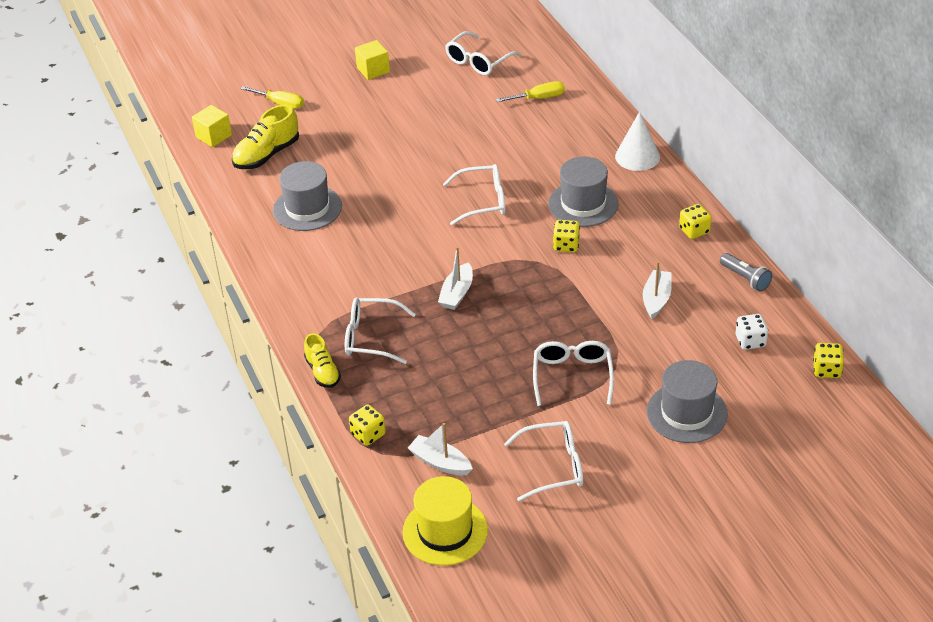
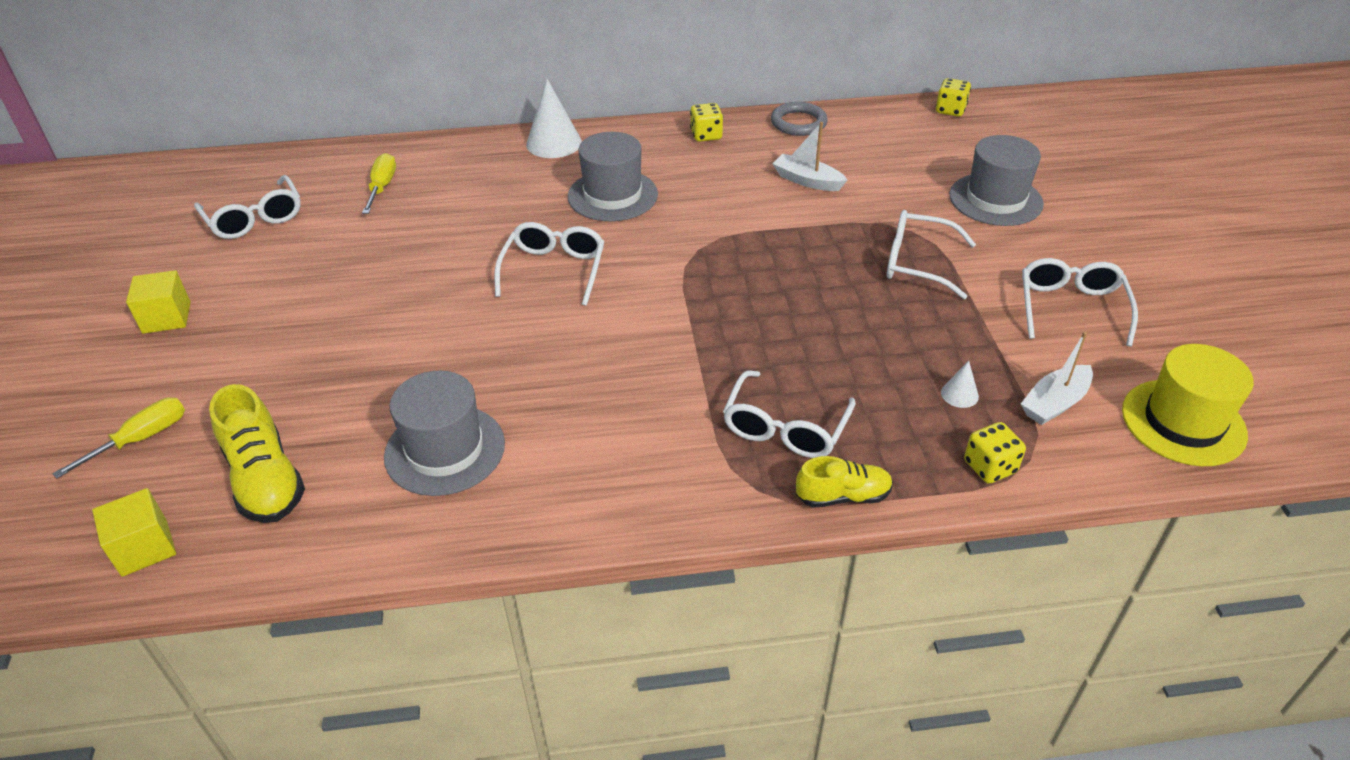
camera: 75 degrees left, 0 degrees up
(432, 414) = (959, 394): none -> white cone
(457, 293) = (728, 327): white boat -> none
(566, 245) = (681, 222): yellow dice -> none
(745, 278) = (798, 123): grey flashlight -> grey ring
(750, 341) = (895, 140): white dice -> none

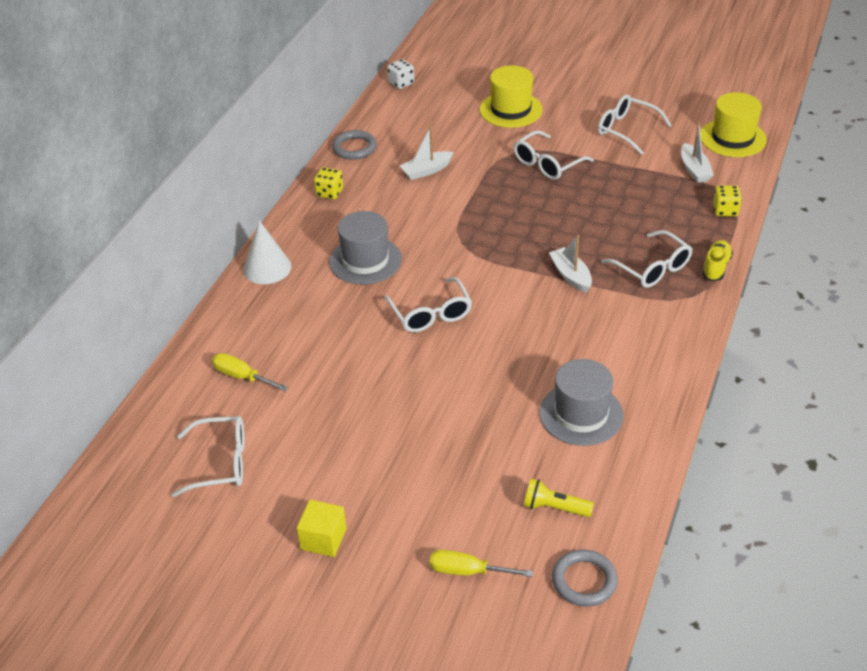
camera: 60 degrees left, 0 degrees up
(141, 439) = (468, 571): yellow screwdriver -> yellow screwdriver turned 60 degrees counterclockwise
(144, 548) = (584, 581): yellow cube -> grey ring
(265, 479) = (554, 508): yellow shoe -> yellow flashlight
(554, 269) = (431, 314): white glasses -> white glasses turned 150 degrees counterclockwise
(708, 356) = (571, 275): none -> white boat
(950, 110) = (401, 83): yellow dice -> white dice
(959, 394) = (667, 197): white cone -> none
(995, 199) = (511, 109): grey hat -> yellow hat

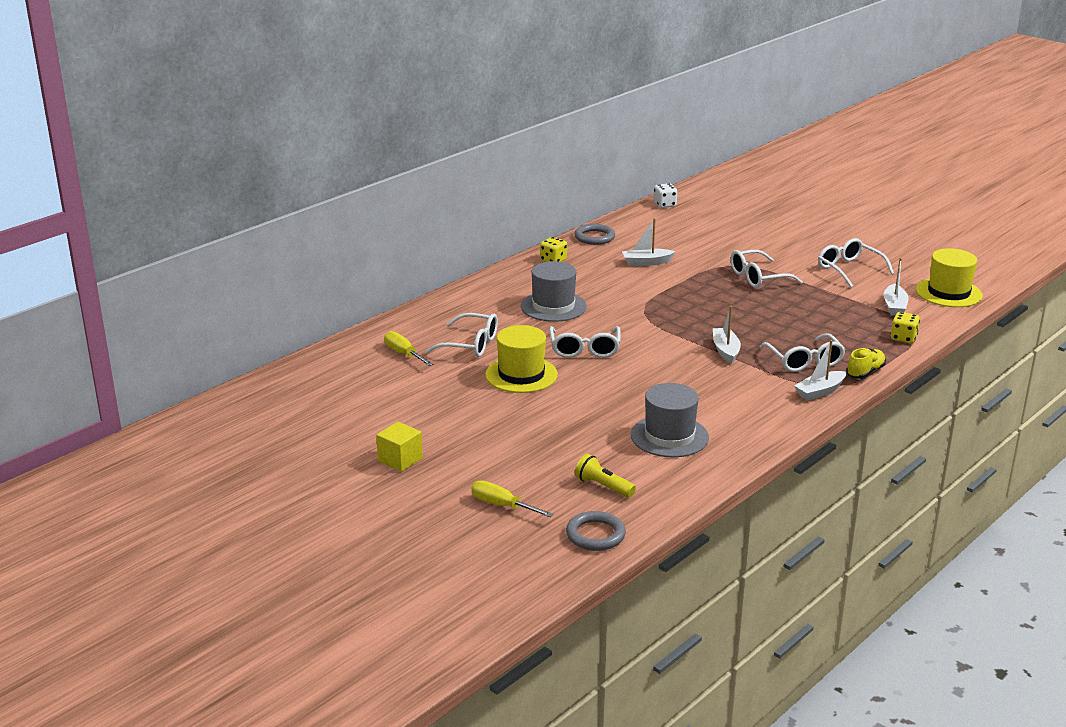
camera: 20 degrees right, 15 degrees down
(221, 463) = (352, 399): white glasses -> white glasses (471, 345)
(267, 268) = (469, 295): white cone -> none
(511, 109) = (751, 238): yellow hat -> yellow hat (521, 375)
(689, 306) = (820, 391): none -> white boat

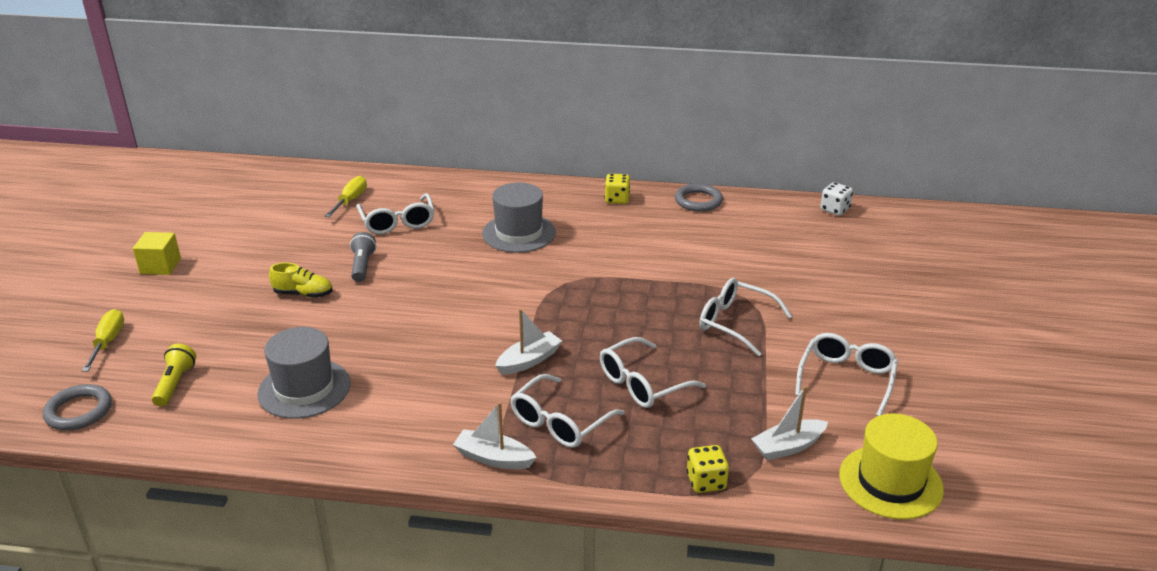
camera: 55 degrees right, 5 degrees up
(521, 375) = (362, 266): yellow hat -> grey flashlight
(585, 349) = (446, 279): white glasses -> white glasses (642, 384)
(646, 262) = (680, 246): white boat -> none
(865, 372) = (577, 478): yellow shoe -> yellow shoe (303, 294)

